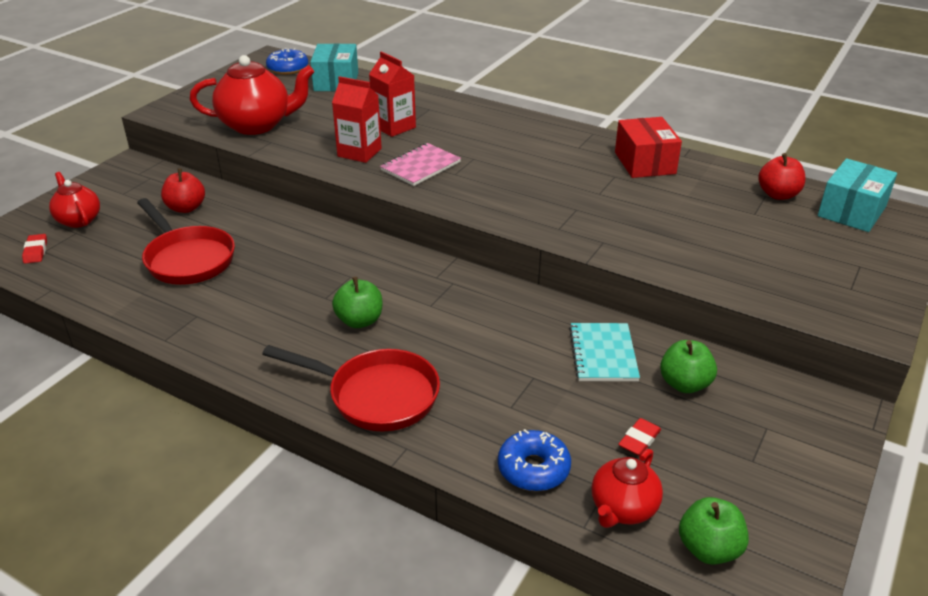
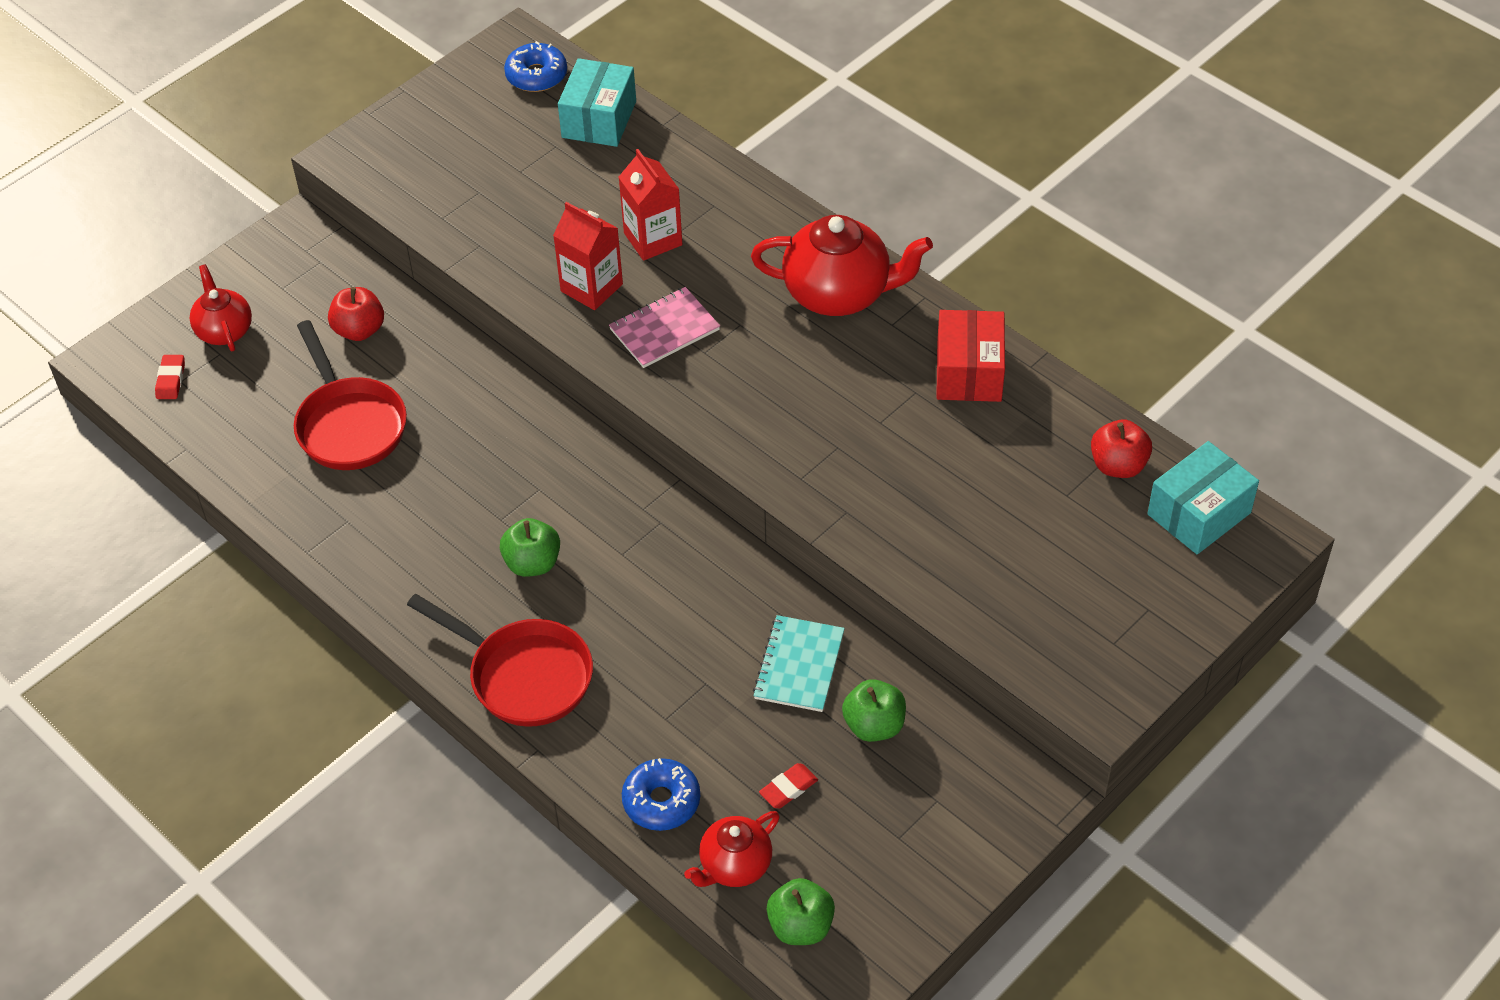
camera: 15 degrees right, 15 degrees up
(257, 125) = (468, 206): red teapot -> red teapot (839, 294)

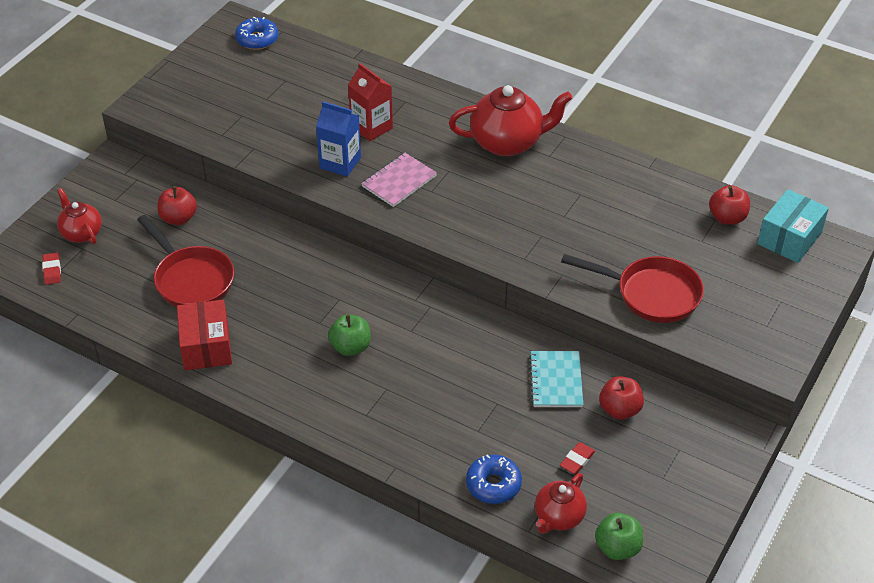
camera: 15 degrees left, 5 degrees down
(524, 675) = (369, 420): red pan -> red pan (651, 294)
(591, 287) = (340, 163): red carton -> blue carton
(599, 119) = (309, 60): turquoise box -> none
(874, 725) = (619, 409): green apple -> red apple
(969, 372) = (610, 177): red box -> red box (206, 346)

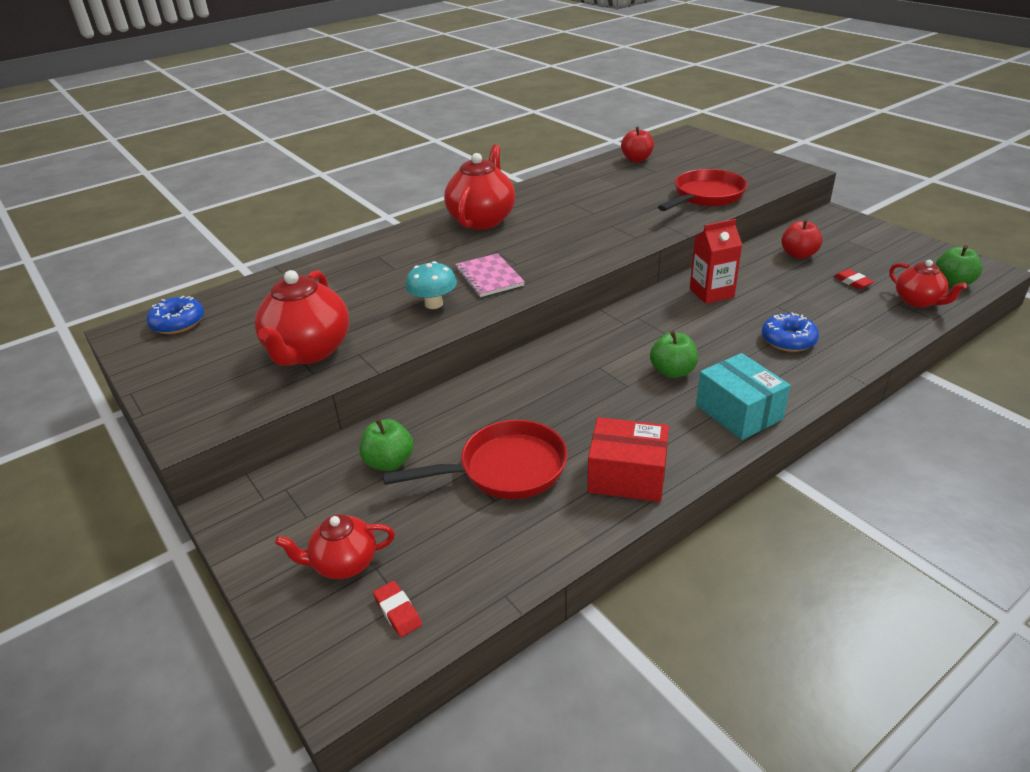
camera: 65 degrees left, 10 degrees down
(52, 270) = (398, 611): red eraser -> red eraser turned 45 degrees clockwise
(178, 218) = (389, 462): red apple -> green apple
(246, 121) = (308, 351): none -> red teapot
(340, 163) = (433, 304): blue carton -> turquoise mushroom
(371, 127) = (397, 279): red carton -> red carton (711, 293)
(493, 484) = (877, 325): blue donut -> blue donut (788, 340)
(556, 380) = (757, 274): turquoise notebook -> none
(789, 238) = (670, 146): turquoise box -> turquoise box (738, 412)

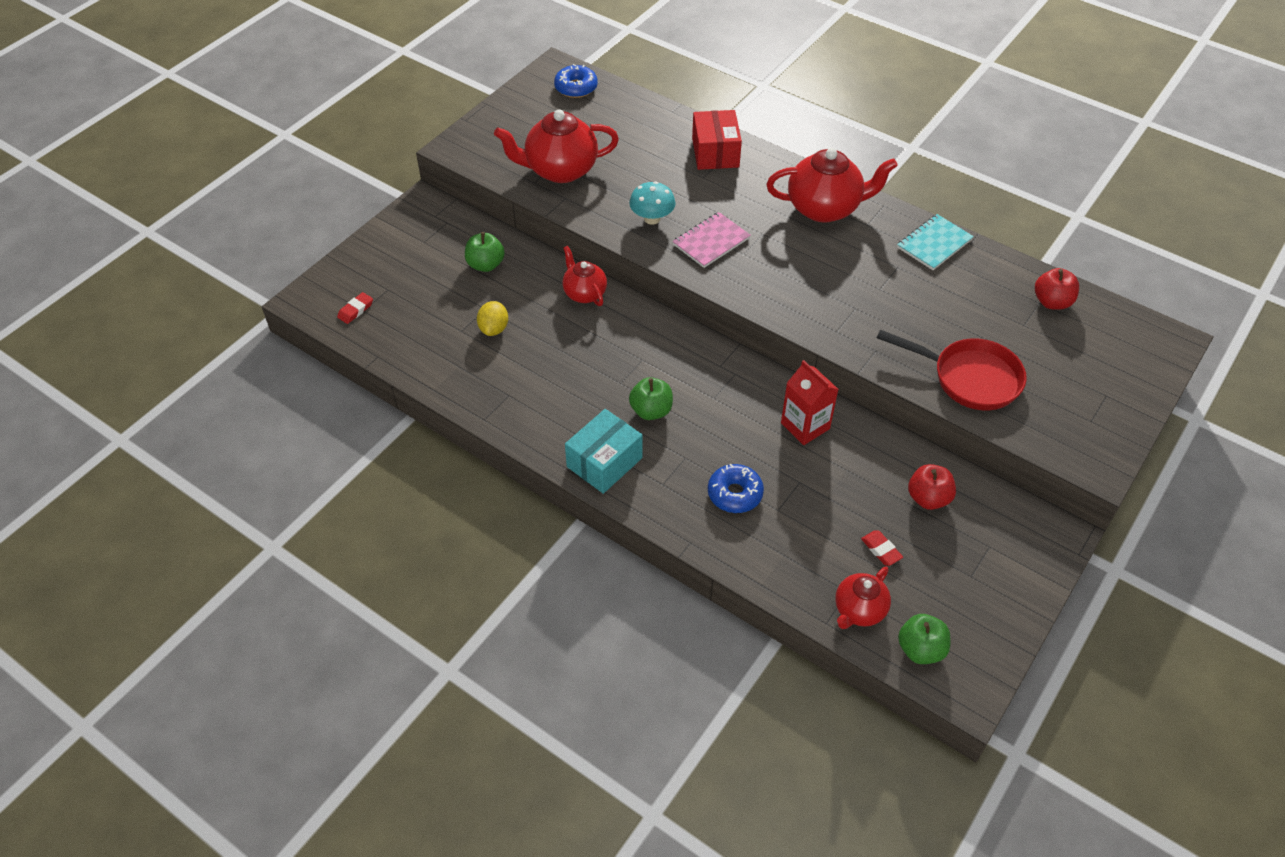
camera: 70 degrees right, 15 degrees up
(344, 563) = (388, 273): red teapot -> red teapot (584, 293)
(505, 469) = (494, 328): red pan -> yellow lemon
(553, 186) = (934, 244): none -> turquoise notebook
(627, 476) = (504, 400): red box -> red box (715, 152)
(852, 282) = (881, 550): red eraser -> red eraser turned 75 degrees counterclockwise

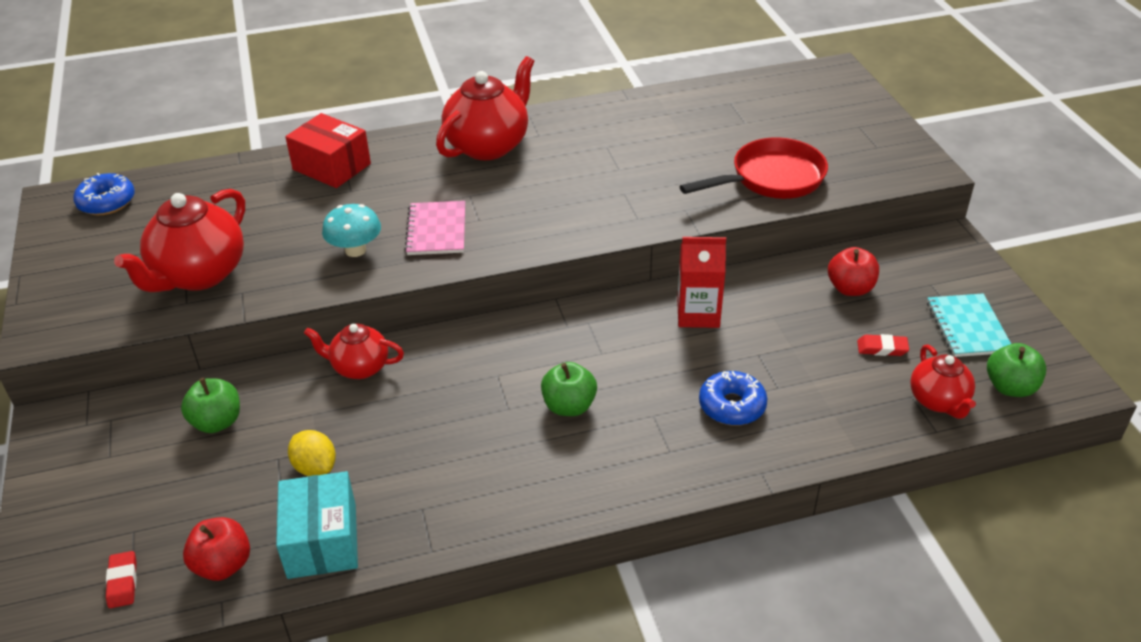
camera: 50 degrees left, 10 degrees down
(604, 462) = (597, 480): turquoise box -> turquoise box (322, 541)
(934, 244) = (605, 115): turquoise notebook -> turquoise notebook (968, 327)
(1052, 302) = (737, 97): red apple -> red apple (223, 565)

